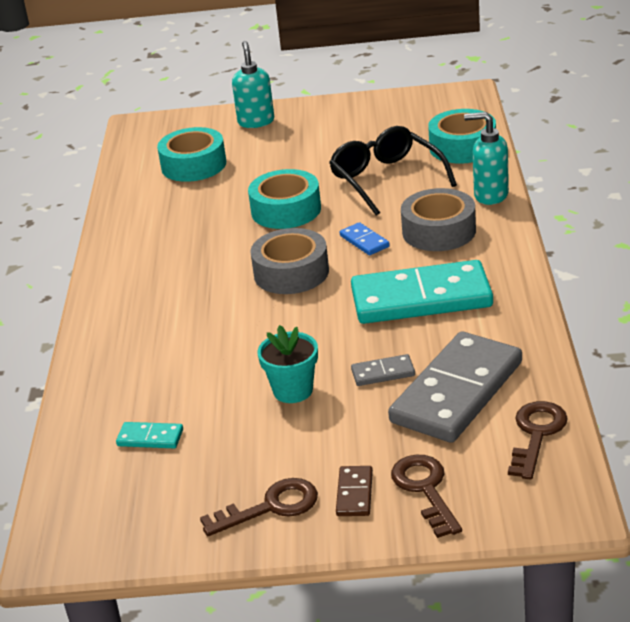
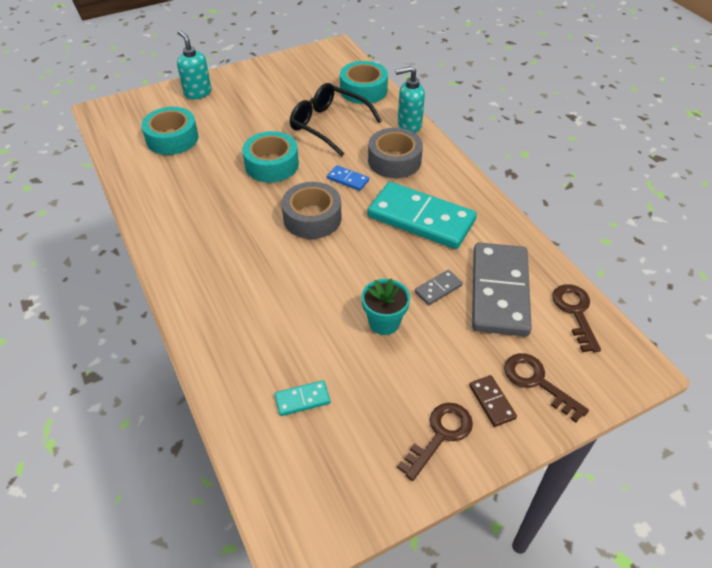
camera: 30 degrees left, 15 degrees up
(421, 298) = (421, 219): turquoise domino -> turquoise domino turned 60 degrees clockwise

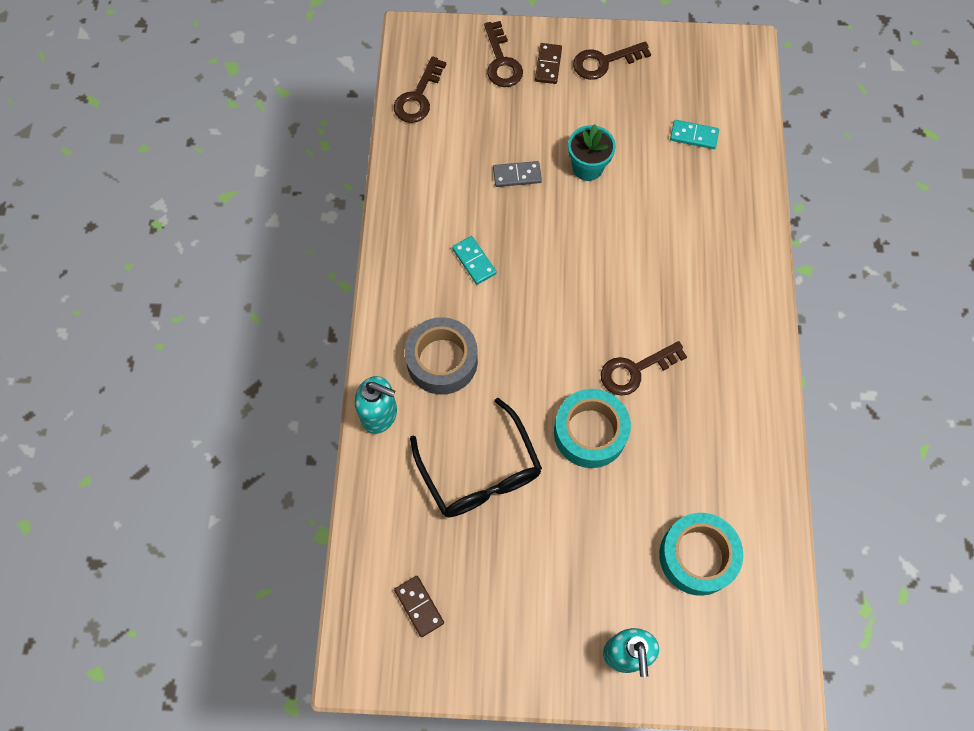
camera: 150 degrees left, 20 degrees up
(259, 205) = (635, 370): none -> brown key
(312, 218) = (586, 321): grey tape -> none
(321, 72) = (419, 606): none -> brown domino
(348, 179) = (514, 358): blue domino -> none
(363, 90) = (387, 524): turquoise tape -> none
(421, 219) = (474, 261): turquoise domino -> turquoise domino, size x0.42
(499, 291) = (465, 146): grey domino -> none

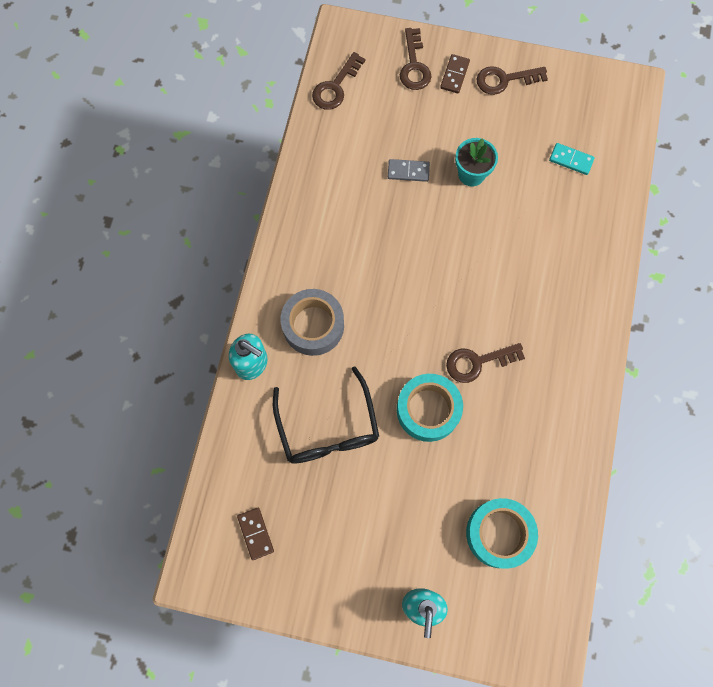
camera: 10 degrees right, 5 degrees up
(474, 261) = (357, 242): turquoise domino -> none

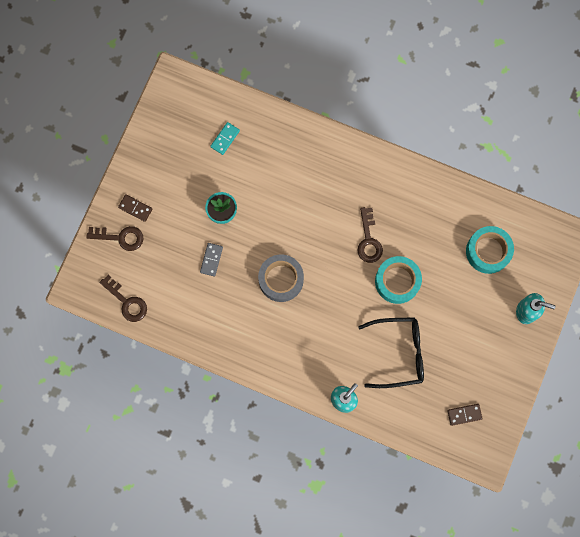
camera: 80 degrees left, 5 degrees up
(313, 325) = (322, 351): grey tape -> grey tape (281, 279)
(504, 80) = (147, 171): brown key -> none

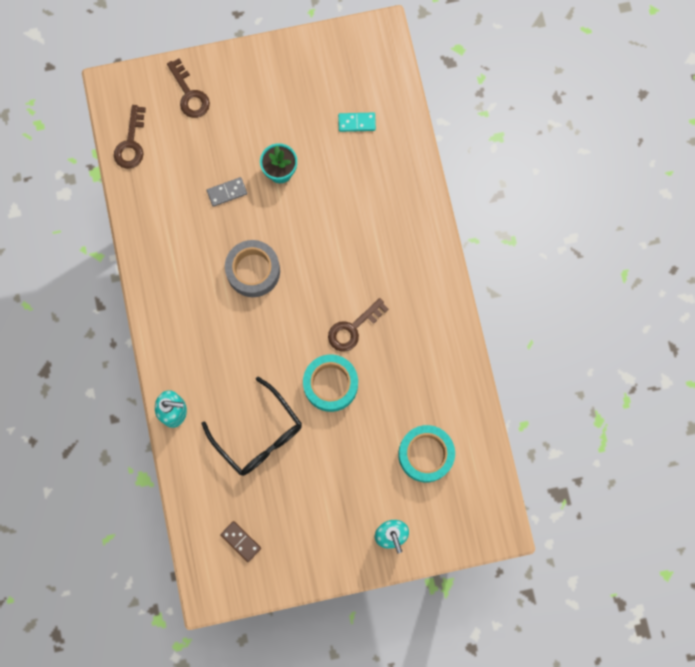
camera: 55 degrees right, 0 degrees up
(135, 208) = (227, 88): brown domino -> none

